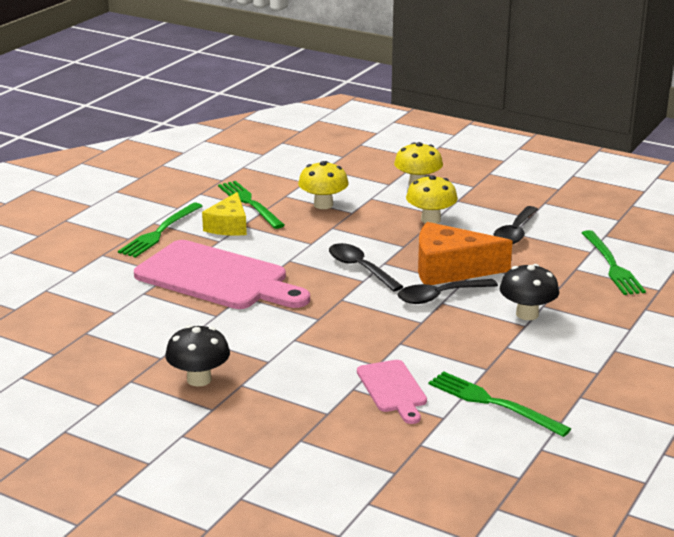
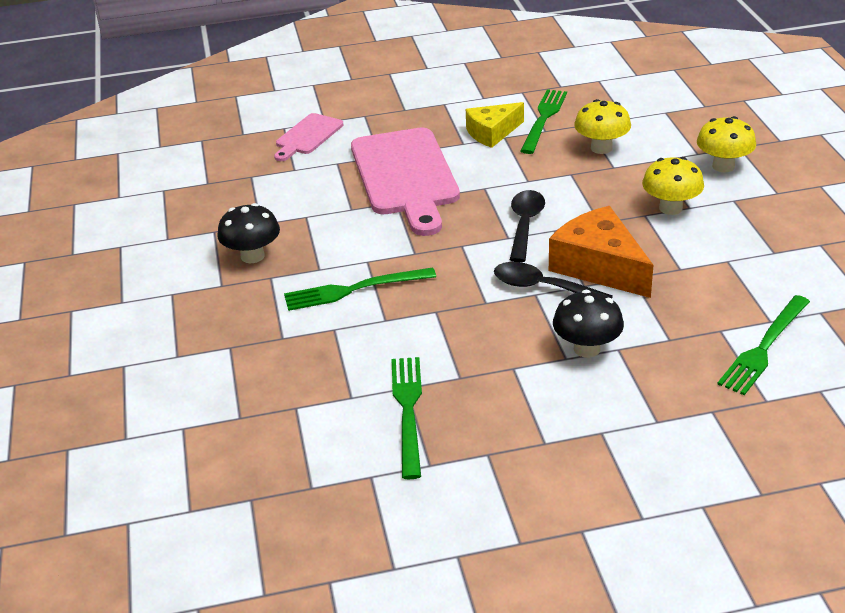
camera: 50 degrees right, 10 degrees up
(160, 232) = (434, 114): green fork -> green fork (354, 289)
(392, 389) = (358, 348): pink cutting board -> pink cutting board (307, 136)
(515, 233) = (728, 261): black spoon -> none

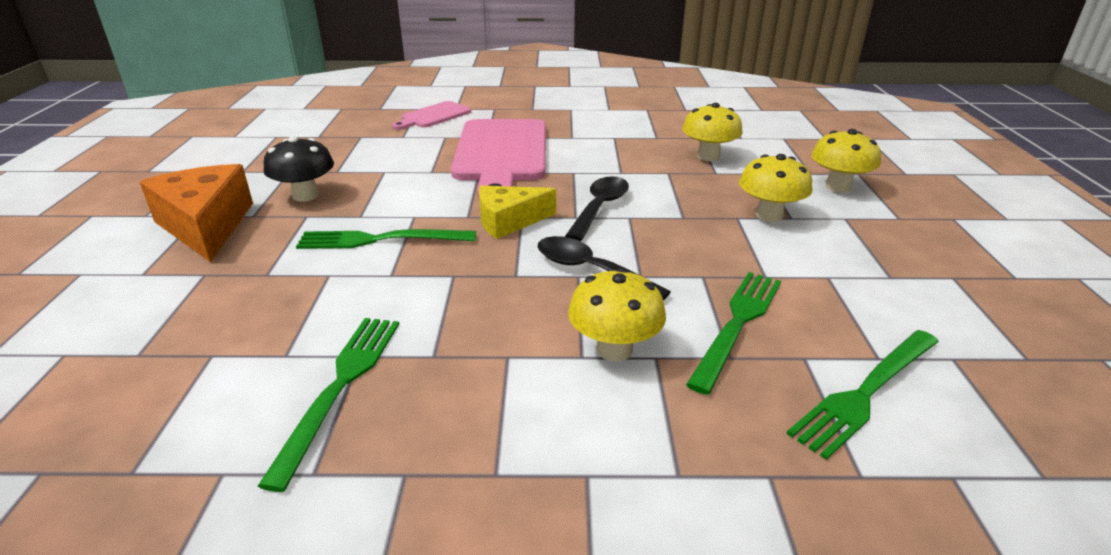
camera: 10 degrees right, 5 degrees down
(492, 133) = (604, 133): yellow cheese -> yellow cheese (509, 221)
(544, 119) = (659, 129): green fork -> green fork (738, 324)
(587, 348) = (614, 349): black mushroom -> yellow mushroom
(599, 266) = (666, 259): orange cheese -> orange cheese (206, 225)

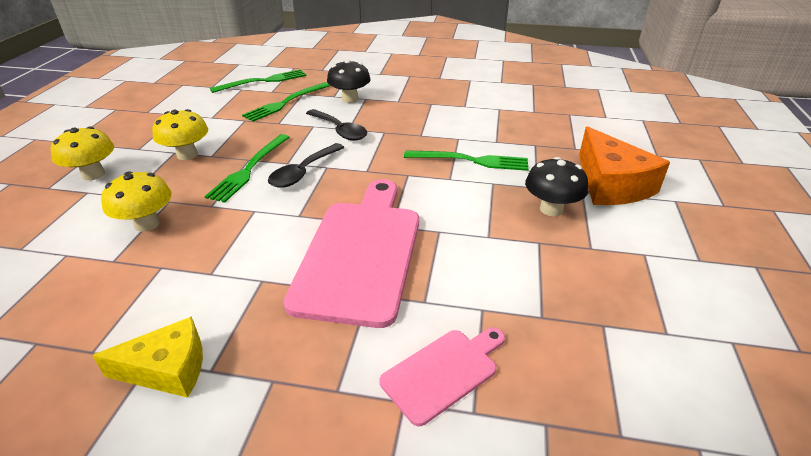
camera: 170 degrees left, 5 degrees up
(340, 386) = (469, 97): green fork -> green fork (249, 169)
(509, 221) = (377, 167): yellow cheese -> yellow cheese (168, 369)
(614, 349) = (350, 99): yellow mushroom -> black mushroom

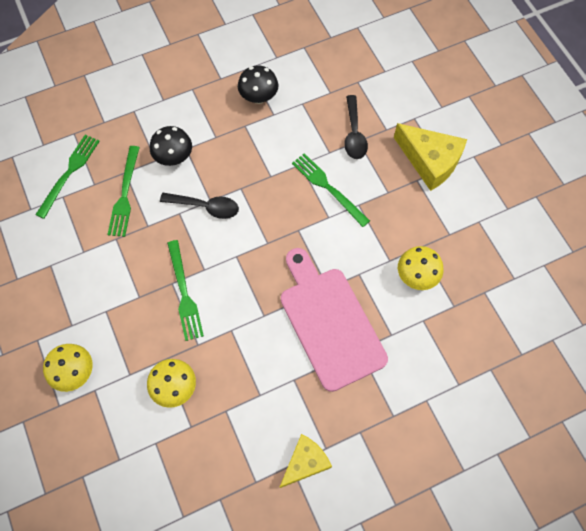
camera: 35 degrees left, 30 degrees up
(187, 155) = (119, 308): yellow mushroom -> yellow mushroom (416, 276)
(303, 172) = (226, 272): black spoon -> black spoon (354, 134)
(443, 372) = (432, 372): pink cutting board -> none
(471, 161) = (328, 188): green fork -> green fork turned 105 degrees counterclockwise
(551, 209) = (409, 211): black mushroom -> black mushroom (258, 97)
(611, 184) = (430, 161): orange cheese -> yellow cheese

